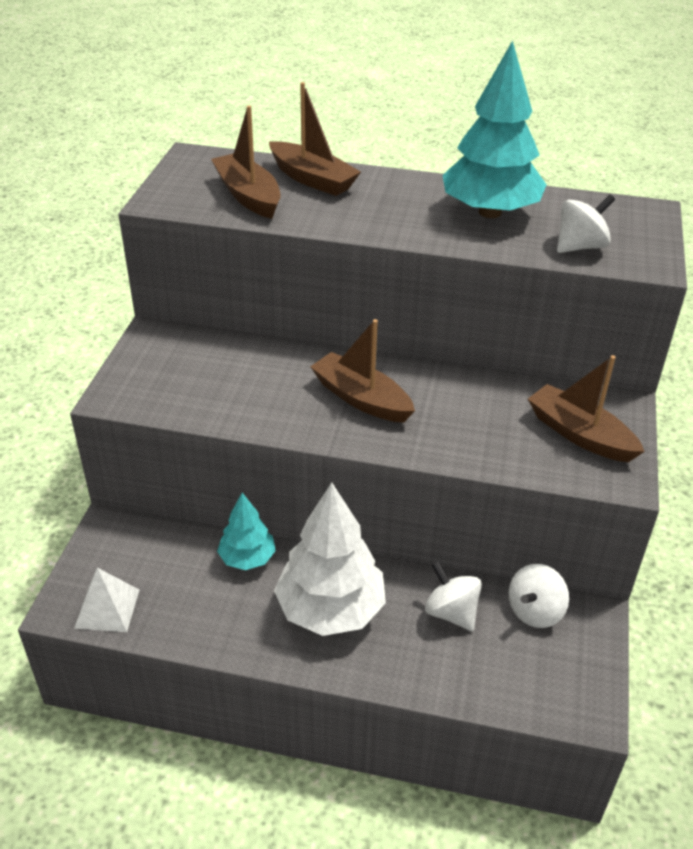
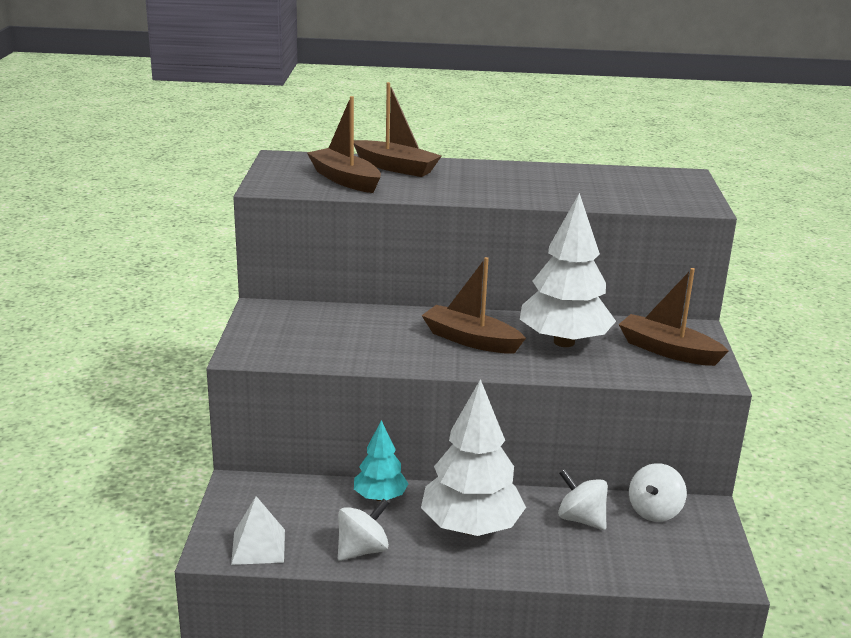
camera: 10 degrees left, 15 degrees down
(464, 410) = (564, 342): none -> white tree
(490, 212) = (557, 181): turquoise tree -> none
(580, 246) = (641, 198): white spinning top -> white spinning top (362, 550)

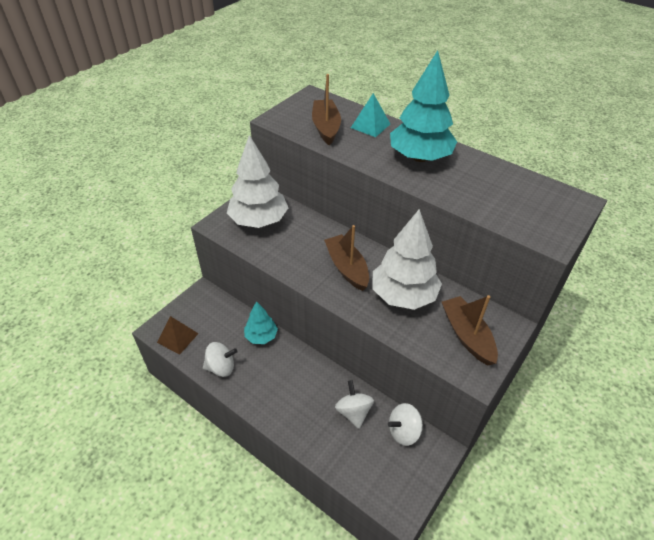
camera: 35 degrees right, 20 degrees up
(258, 546) = (177, 338): white pyramid -> brown pyramid
(396, 167) = (370, 126): brown boat -> turquoise pyramid
(471, 527) = (288, 383): white tree -> white tree (259, 220)
(491, 180) = (419, 157): none -> turquoise tree

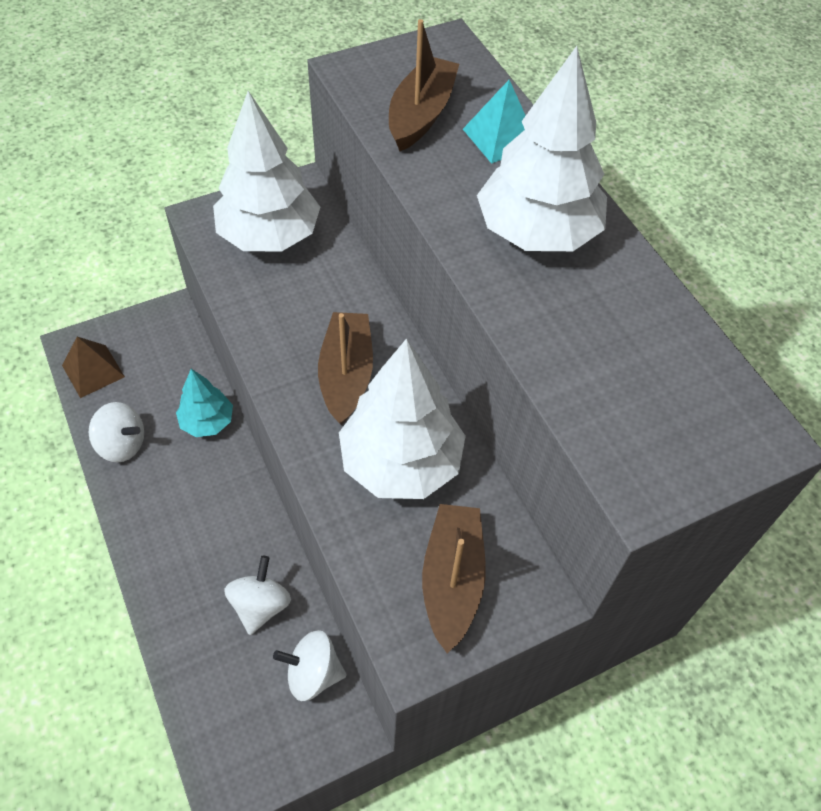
camera: 25 degrees right, 10 degrees up
(419, 157) = (536, 232): turquoise tree -> white tree

